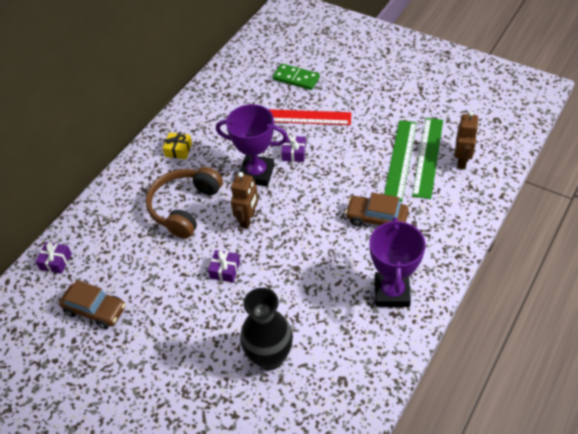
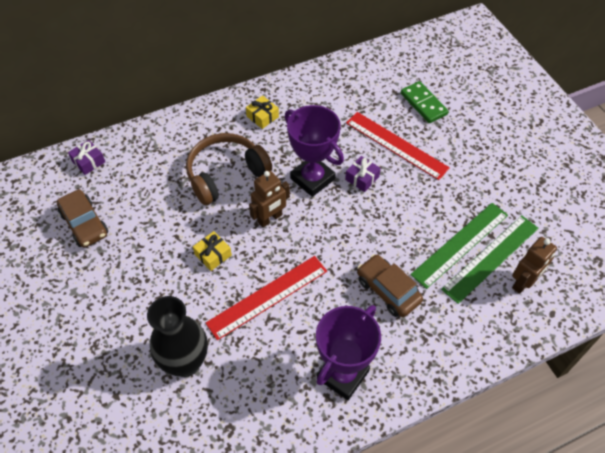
camera: 30 degrees right, 5 degrees up
(225, 270) = (213, 255): purple gift -> yellow gift
(293, 274) = (267, 296): none -> red ruler

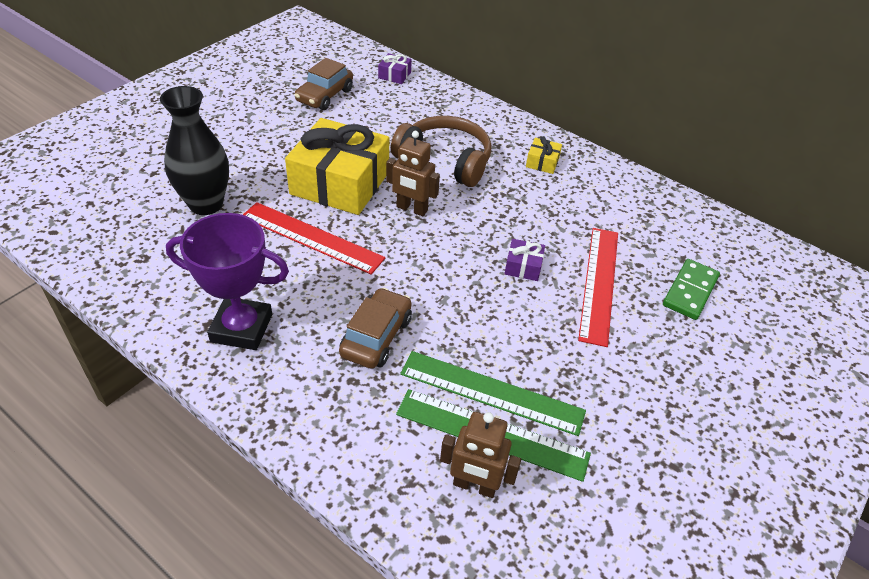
camera: 60 degrees right, 10 degrees down
(213, 255) = (340, 183): yellow gift -> yellow gift, size x2.47
(312, 179) = (489, 225): purple trophy -> none

